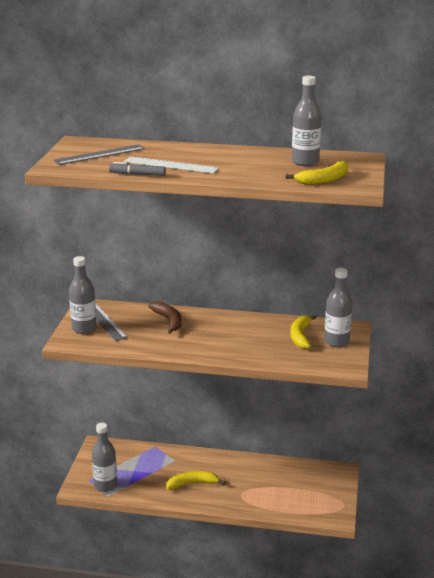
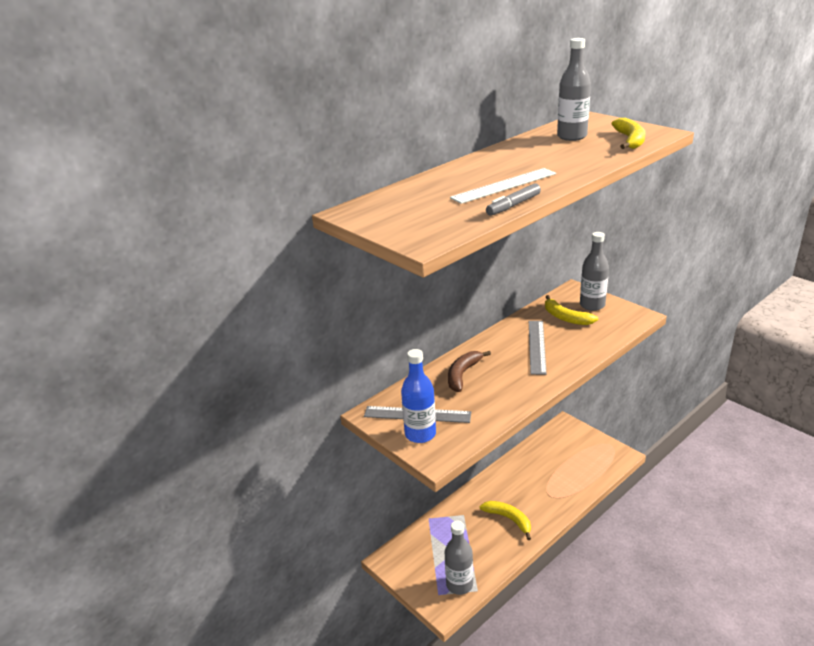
camera: 50 degrees left, 5 degrees up
(84, 328) = (420, 434): grey bottle -> blue bottle
(99, 154) = (417, 210): grey ruler -> grey ruler (537, 346)
(169, 320) = (462, 374): brown banana -> brown banana turned 75 degrees counterclockwise
(192, 483) = (509, 519): yellow banana -> yellow banana turned 105 degrees clockwise

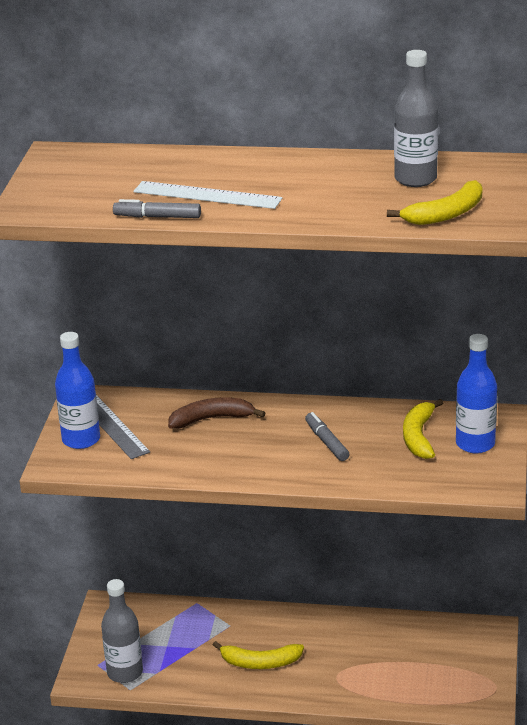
camera: 50 degrees right, 0 degrees up
(509, 519) = (260, 663): yellow banana -> yellow banana turned 90 degrees clockwise
(537, 346) = (326, 442): grey ruler -> grey marker
(592, 305) = (475, 444): grey bottle -> blue bottle

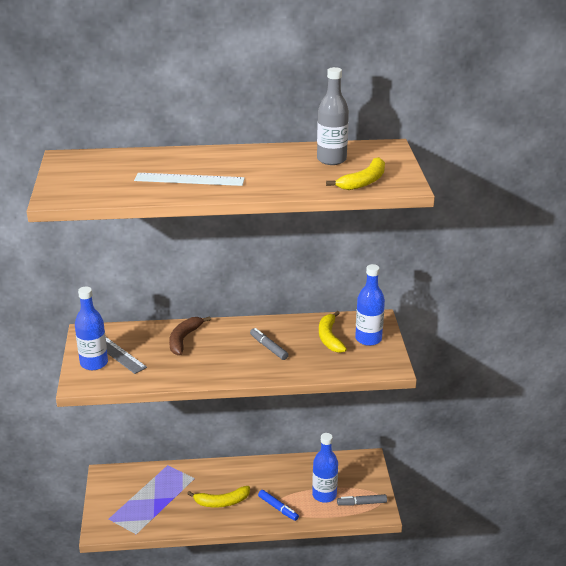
camera: 15 degrees left, 0 degrees up
(125, 672) = (129, 522): grey bottle -> none
(157, 217) = (159, 197): grey marker -> grey marker (361, 503)
(212, 419) = (184, 339): brown banana -> brown banana turned 45 degrees counterclockwise
(338, 681) = (278, 508): none -> blue marker
(411, 672) = (324, 495): none -> blue bottle

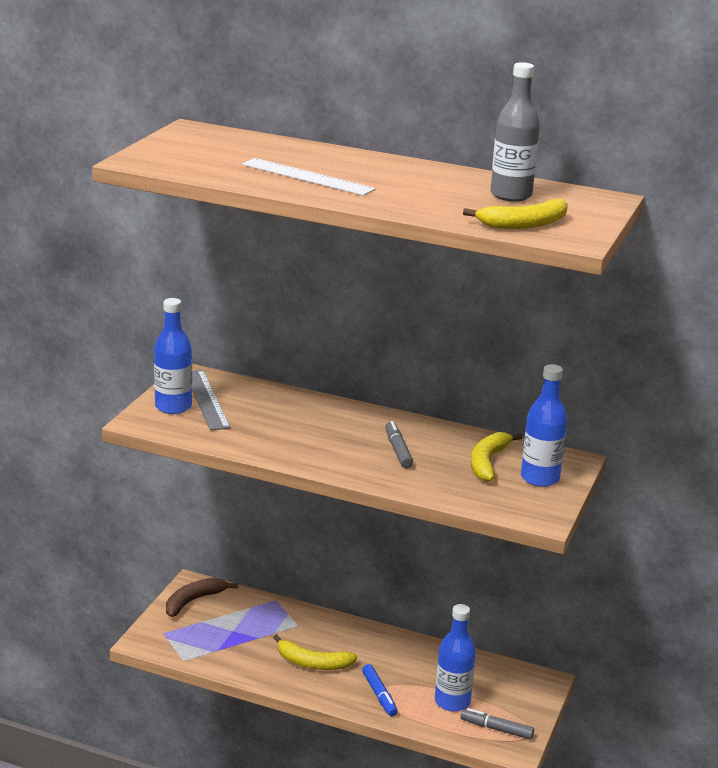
camera: 25 degrees right, 5 degrees down
(184, 339) = (300, 412): brown banana -> brown banana (194, 601)

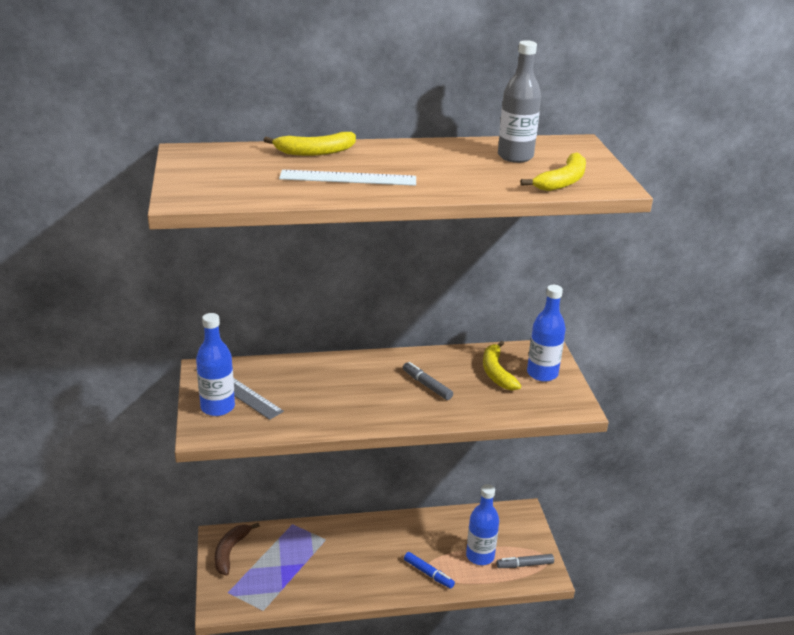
camera: 30 degrees left, 5 degrees up
(312, 663) = (361, 568): yellow banana -> yellow banana (315, 152)

